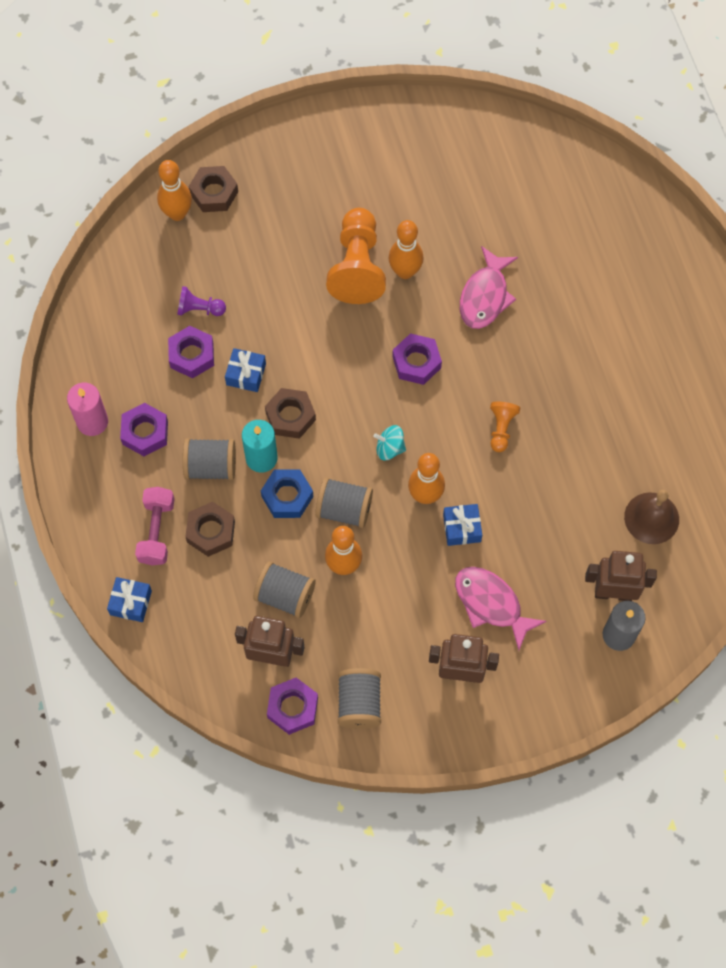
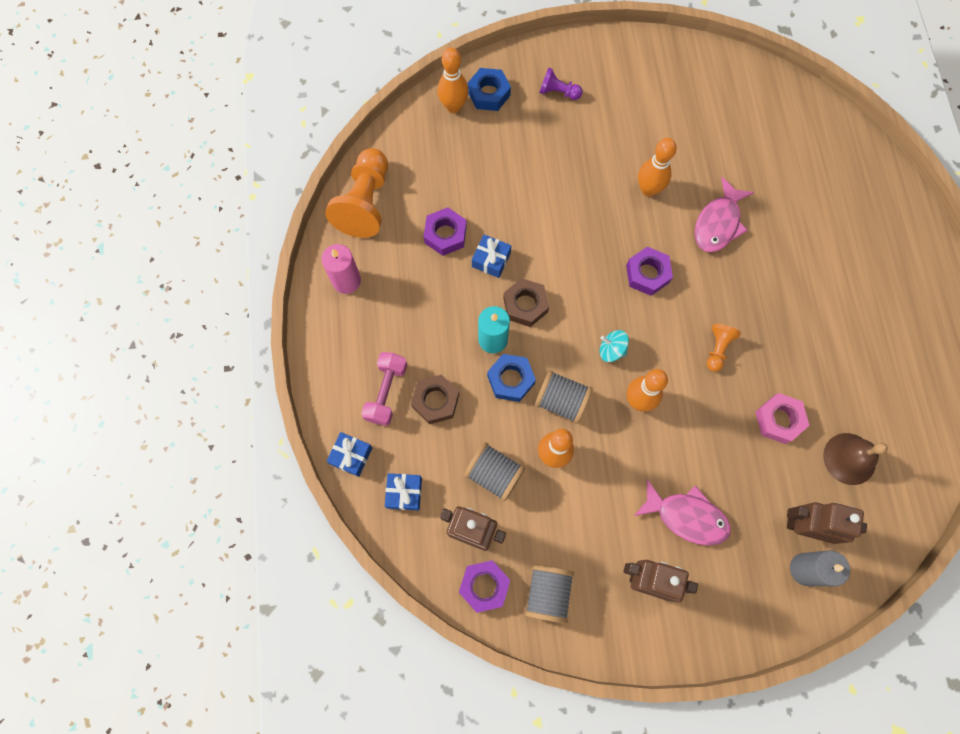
camera: 10 degrees right, 5 degrees up
(145, 432) = (392, 298): purple nut -> none
(199, 309) = (459, 194): purple pawn -> purple pawn (558, 92)
(211, 466) = (446, 340): grey spool -> none
(214, 193) = (489, 93): brown nut -> blue nut
(357, 267) = (606, 178): orange pawn -> orange pawn (365, 203)
(462, 528) = (668, 437): blue gift -> blue gift (404, 493)
(491, 604) = (686, 516): pink fish -> pink fish turned 150 degrees clockwise
(574, 491) = (778, 420): none -> pink nut

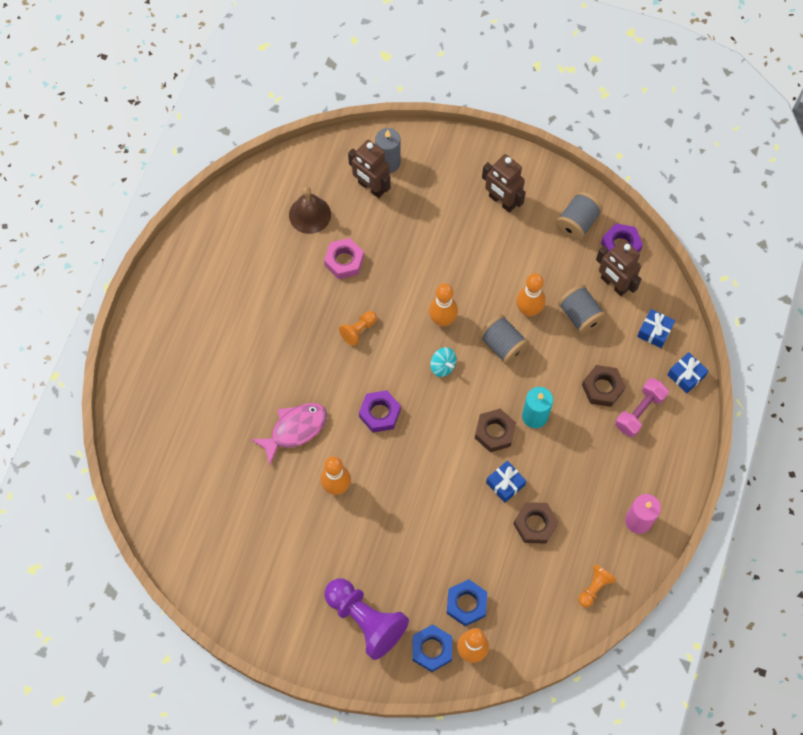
camera: 155 degrees left, 5 degrees down
(365, 203) = (594, 587): orange pawn -> orange pawn, size x0.49
(445, 235) = (535, 524): purple nut -> brown nut
(511, 379) = (535, 378): blue nut -> blue nut (466, 604)
(558, 92) = (365, 620): purple pawn -> purple pawn, size x2.03
(686, 516) = (451, 228): pink fish -> none

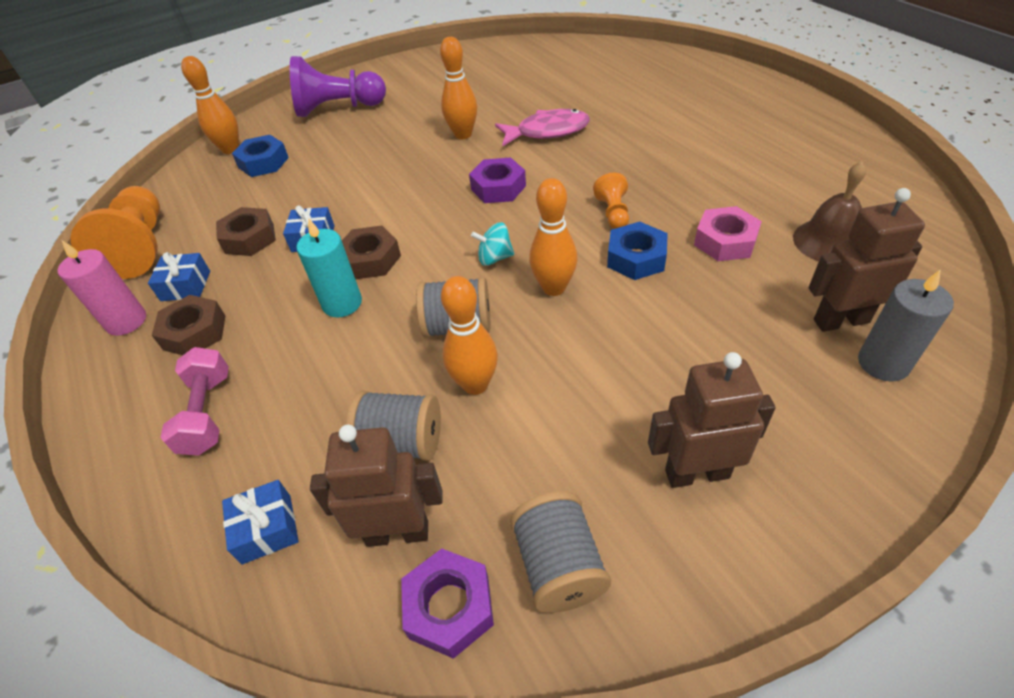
camera: 135 degrees right, 20 degrees down
(295, 429) = (547, 131): pink fish -> pink fish turned 105 degrees counterclockwise
(431, 649) = (266, 130): blue nut -> blue nut (636, 258)
(594, 587) = (141, 247): orange pawn -> orange pawn, size x2.03
(602, 388) = (284, 394): brown nut -> brown nut (194, 332)
(686, 375) = (165, 516): blue gift -> blue gift (186, 286)

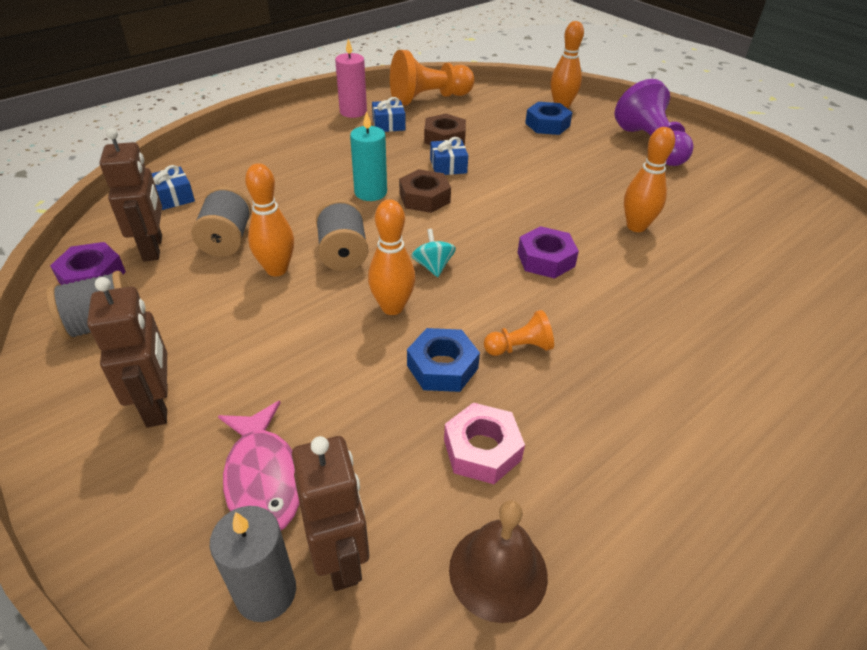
camera: 75 degrees right, 5 degrees down
(194, 332) = (341, 138): brown nut -> none
(207, 413) = (268, 158): pink dumbbell -> none
(547, 131) = (669, 288): pink fish -> pink fish (264, 478)

